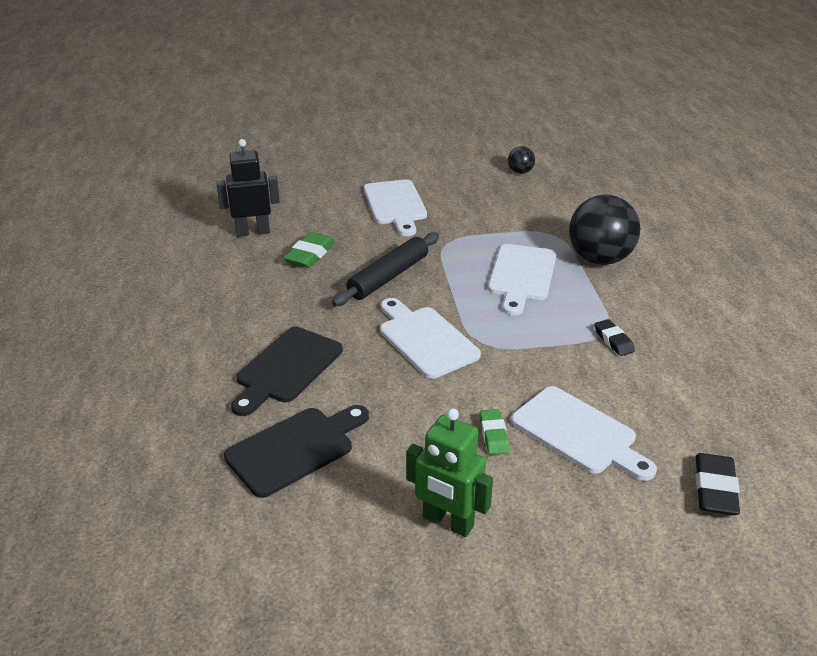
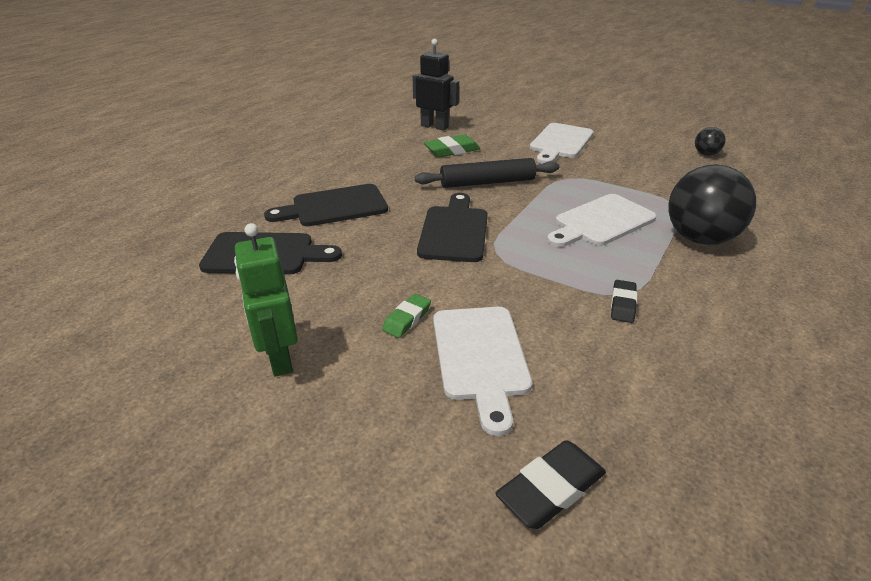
camera: 40 degrees right, 0 degrees up
(425, 339) = (454, 231): white cutting board -> black cutting board

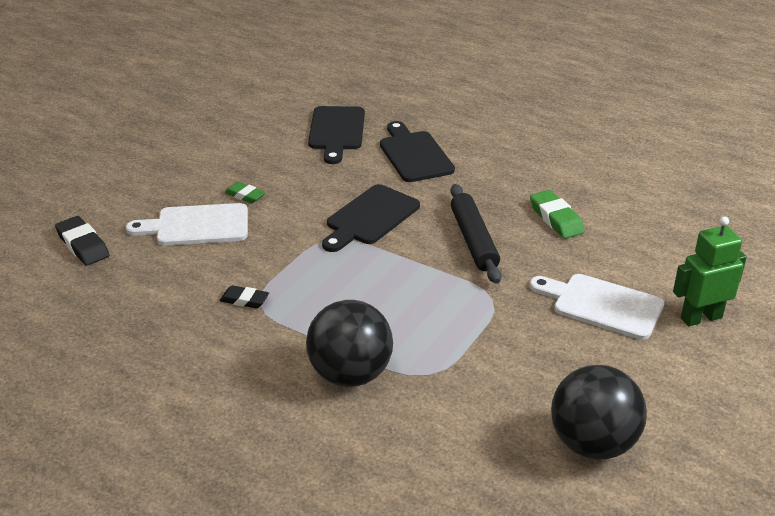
camera: 90 degrees right, 0 degrees up
(279, 358) = (214, 151): green robot -> green robot (701, 317)
(434, 126) = (630, 207): black robot -> none
(454, 231) = (370, 218): black cutting board -> black cutting board turned 120 degrees clockwise
(601, 222) = (386, 309): white cutting board -> none
(705, 154) = (593, 444): black ball -> black ball, size x2.16

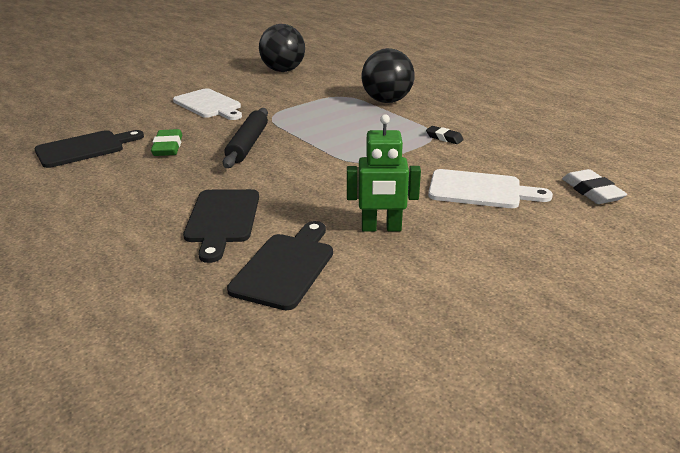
camera: 160 degrees left, 5 degrees down
(83, 245) = (591, 192): black eraser -> white eraser
(245, 195) = (427, 209): green eraser -> none
(370, 218) = (316, 171): black cutting board -> black cutting board (85, 148)
(701, 317) = (162, 94): green robot -> green robot (381, 228)

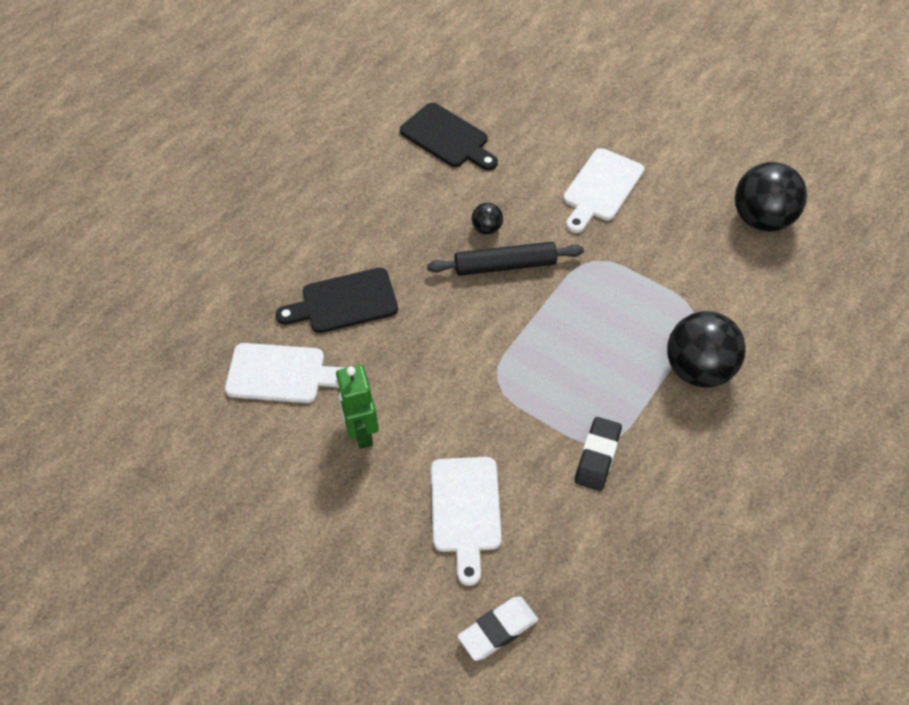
camera: 75 degrees right, 25 degrees up
(168, 147) = (474, 200): green eraser -> none
(203, 146) = (487, 228): none -> black ball
(286, 267) = (281, 374): black cutting board -> white cutting board
(444, 138) = (597, 456): black eraser -> black eraser, size x1.53

